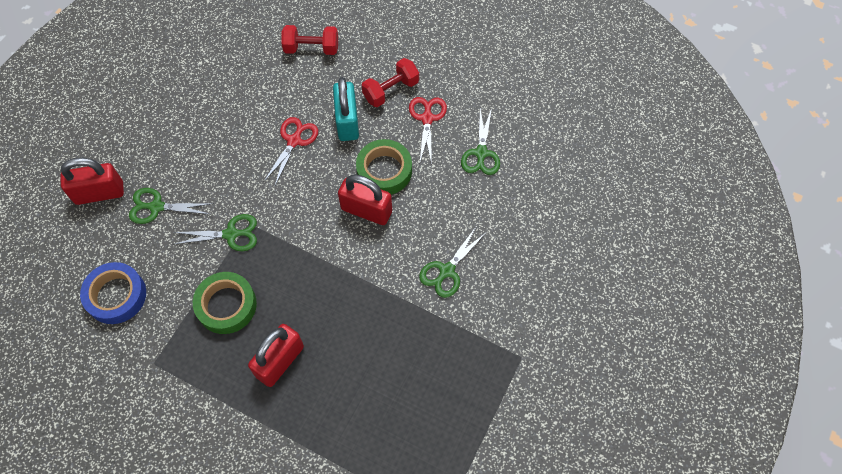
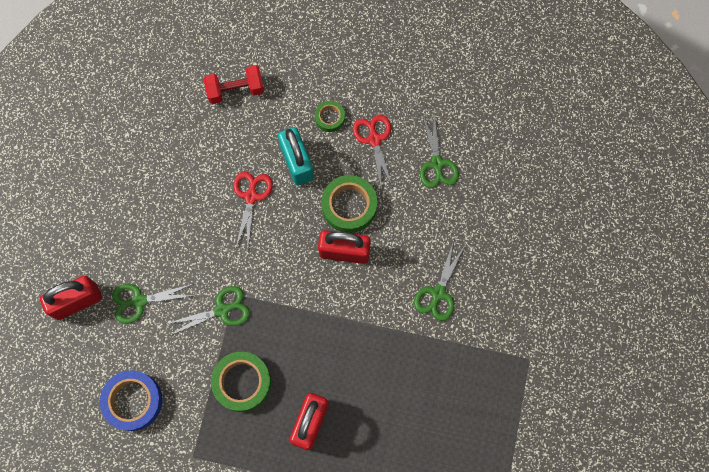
camera: 15 degrees left, 10 degrees up
(391, 90) = (329, 118): red dumbbell -> green tape

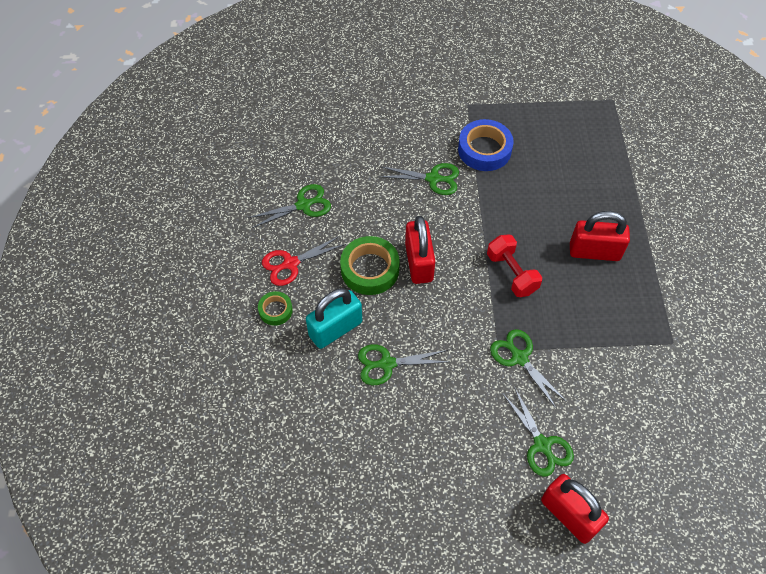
camera: 105 degrees left, 15 degrees down
(133, 401) = (647, 417): blue tape -> blue tape (484, 150)
(235, 90) = (263, 415): red dumbbell -> red dumbbell (511, 273)
(242, 382) = (583, 319): green tape -> none
(251, 197) = (387, 364): red scissors -> green scissors

